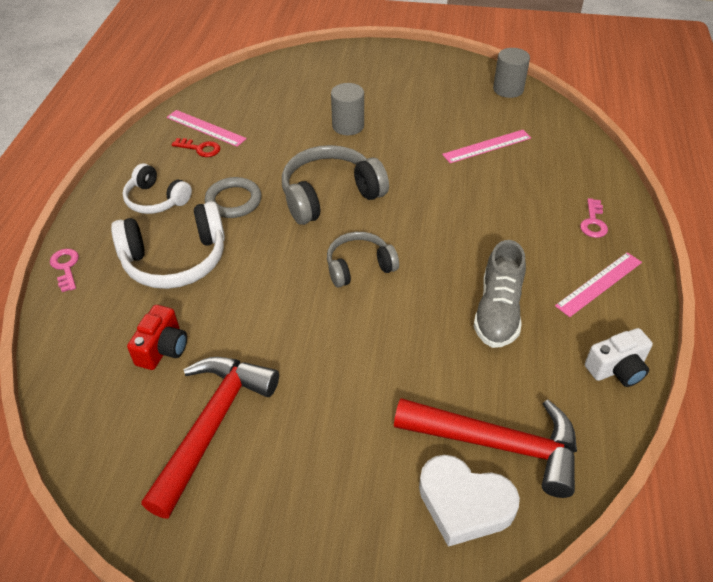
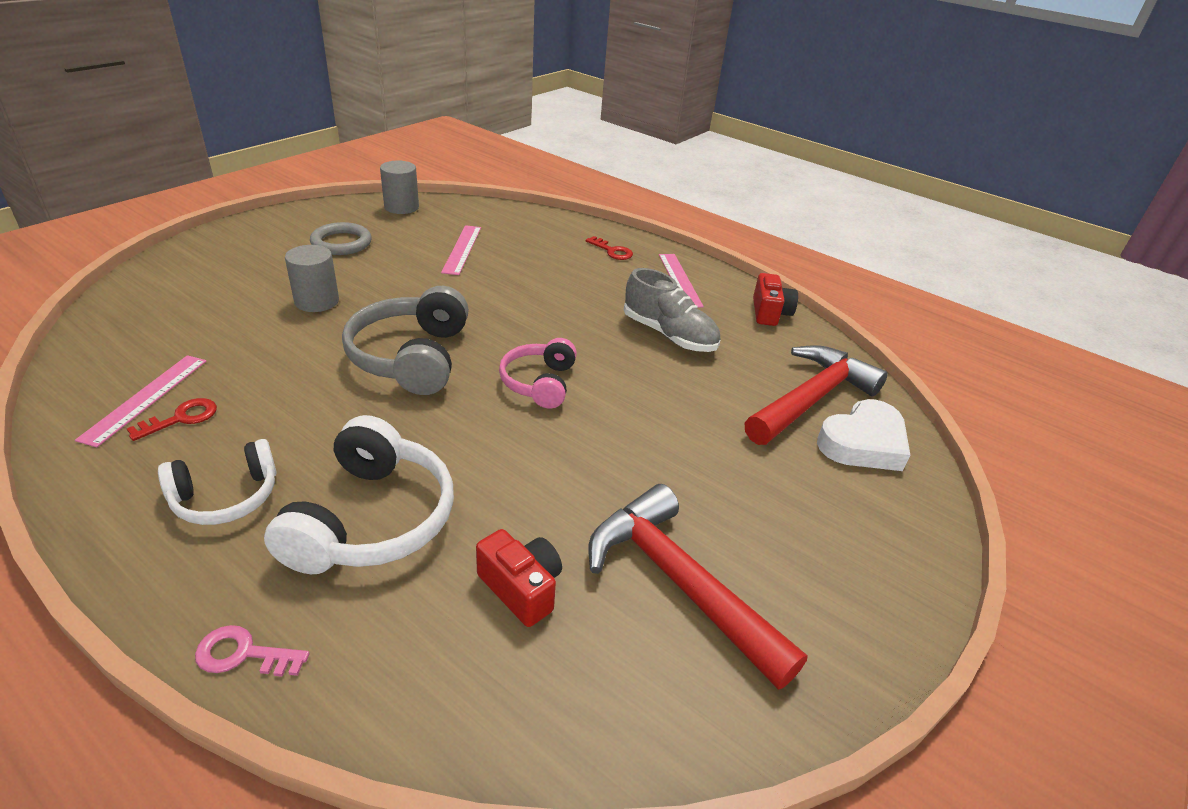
camera: 65 degrees left, 10 degrees down
(205, 128) = (146, 398): pink ruler -> pink ruler turned 45 degrees counterclockwise
(233, 201) = (325, 428): grey ring -> grey ring (341, 243)
(359, 267) = (539, 383): grey headphones -> pink headphones
(593, 222) = (612, 251): pink key -> red key
(617, 369) = (769, 313): white camera -> red camera

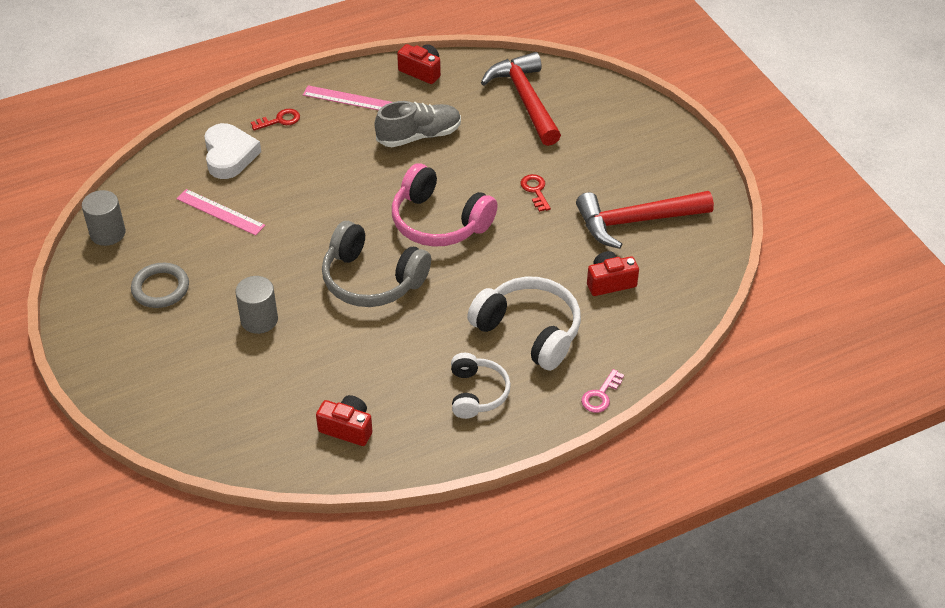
camera: 60 degrees left, 10 degrees up
(146, 398) = (347, 428): pink ruler -> red camera
(181, 418) = (382, 410): red key -> red key (535, 190)
(539, 383) = (439, 222): pink headphones -> pink headphones, size x1.60
(863, 443) = (575, 98): white heart -> white heart (229, 155)

